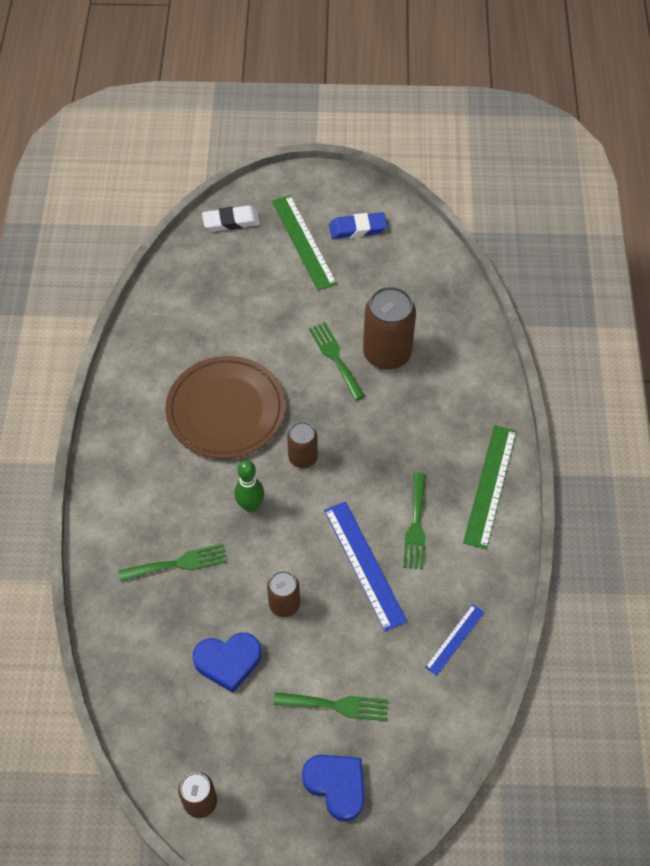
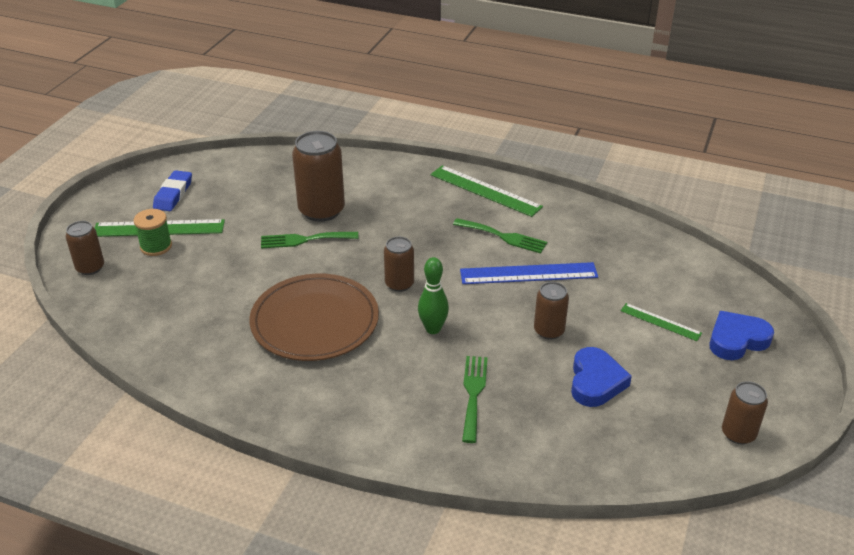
camera: 70 degrees left, 20 degrees down
(231, 221) = (90, 268): white eraser -> brown can
(277, 252) = (156, 246): none -> green spool
(336, 705) = (660, 322): green fork -> green ruler
(455, 639) = (618, 242): blue ruler -> none

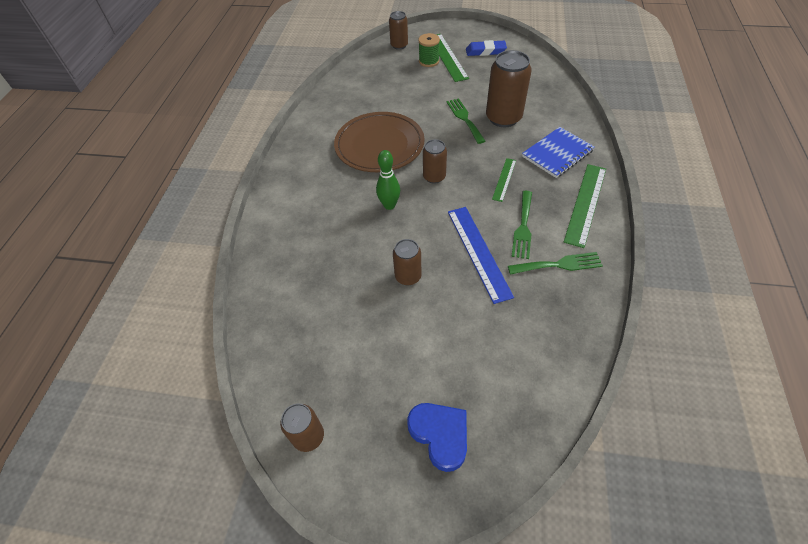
camera: 80 degrees right, 15 degrees up
(404, 189) = (557, 153): none -> blue notebook
(473, 394) = (326, 240): green fork -> green fork (559, 264)
(595, 382) = (354, 317): blue heart -> none
(660, 322) = (446, 361): green ruler -> green ruler (504, 179)

